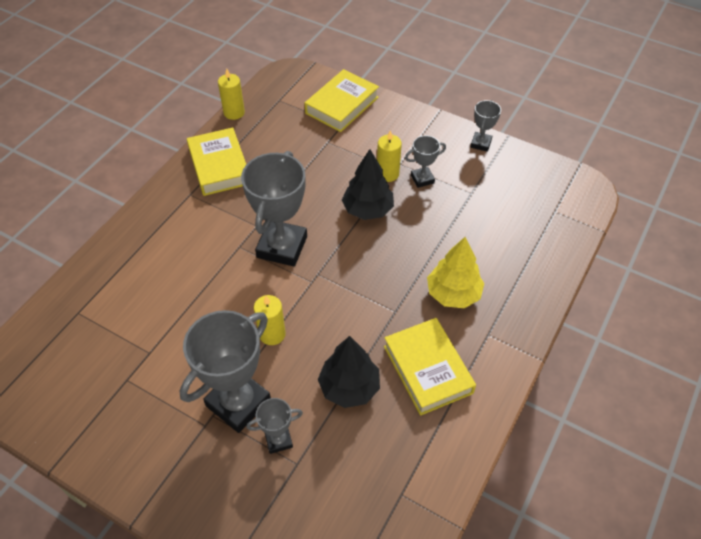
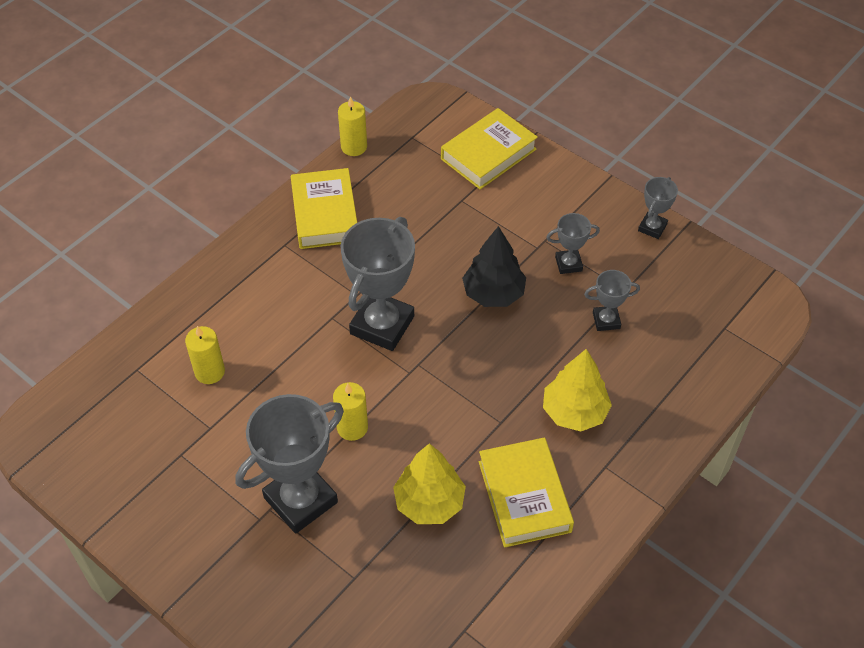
camera: 10 degrees right, 0 degrees up
(278, 440) = (338, 548): grey trophy -> grey trophy (606, 320)
(349, 387) = (429, 502): black tree -> yellow tree
(387, 174) = (527, 251): yellow candle -> yellow candle (209, 372)

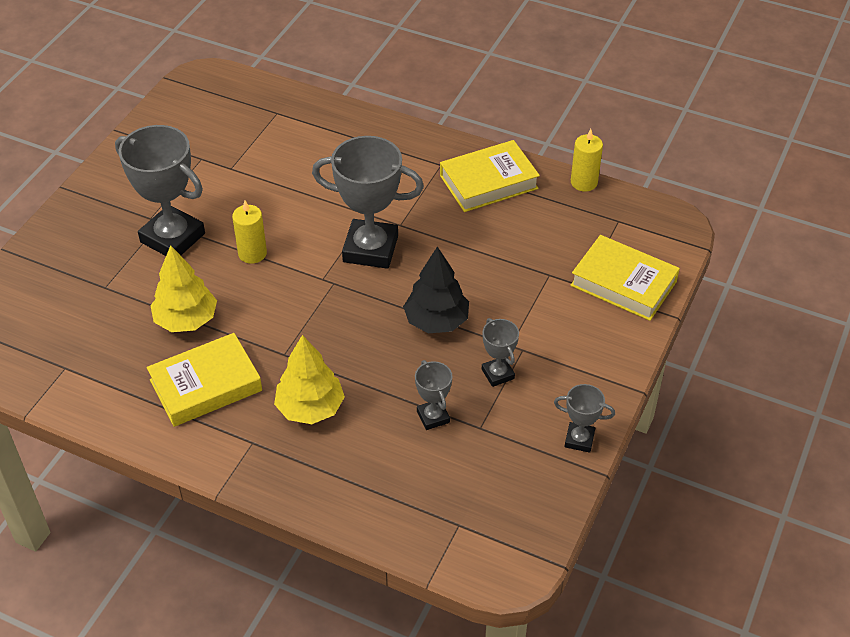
camera: 75 degrees right, 5 degrees down
(209, 372) = (286, 154): yellow candle -> none

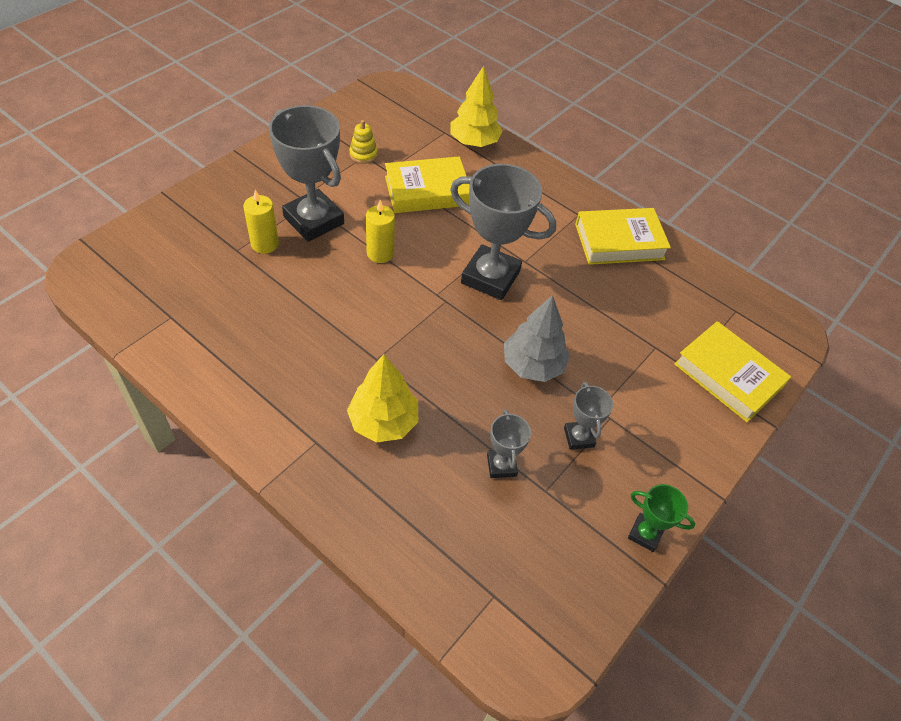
camera: 10 degrees right, 5 degrees up
(186, 320) = (298, 300): yellow tree -> yellow tree (474, 142)
(199, 157) = (363, 154): none -> yellow stacking toy
(206, 385) = (292, 370): yellow book -> yellow book (427, 191)
(436, 321) = (533, 365): black tree -> grey tree
(579, 439) = (645, 534): grey trophy -> green trophy
(584, 182) = (710, 265): yellow candle -> yellow candle (265, 244)

